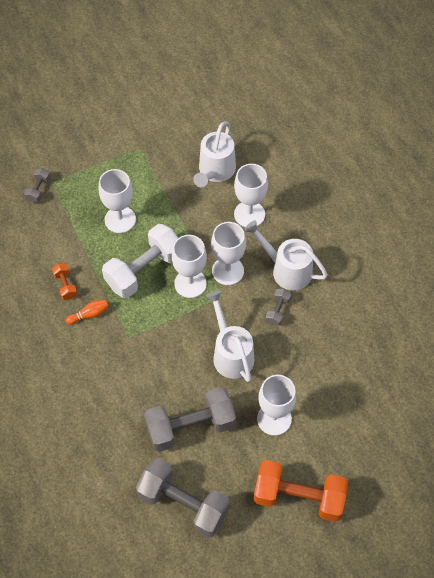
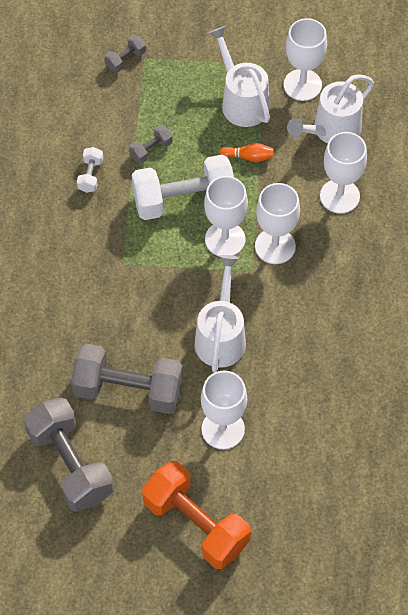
camera: 30 degrees right, 0 degrees up
(65, 285) = (90, 175): orange dumbbell -> white dumbbell
(89, 314) = (96, 218): orange bowling pin -> orange bowling pin (248, 157)
(120, 219) = (192, 133): white goblet -> white goblet (302, 85)
(277, 311) = (302, 317): grey dumbbell -> grey dumbbell (151, 150)
(286, 269) = (342, 277): white watering can -> white watering can (241, 101)

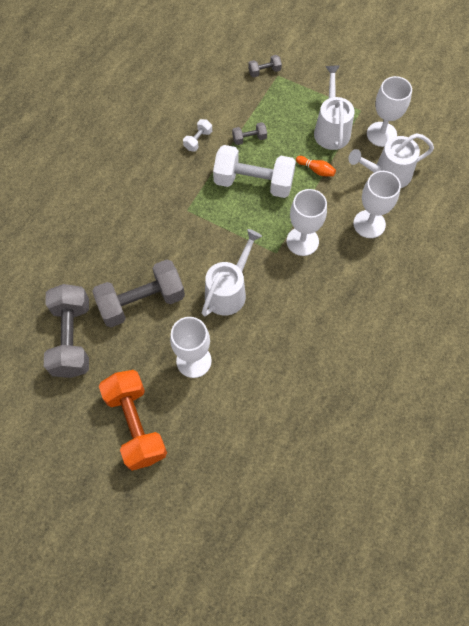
camera: 25 degrees right, 5 degrees up
(128, 390) = (142, 302): grey dumbbell -> grey dumbbell turned 60 degrees counterclockwise
(225, 239) = (268, 222): white goblet -> none

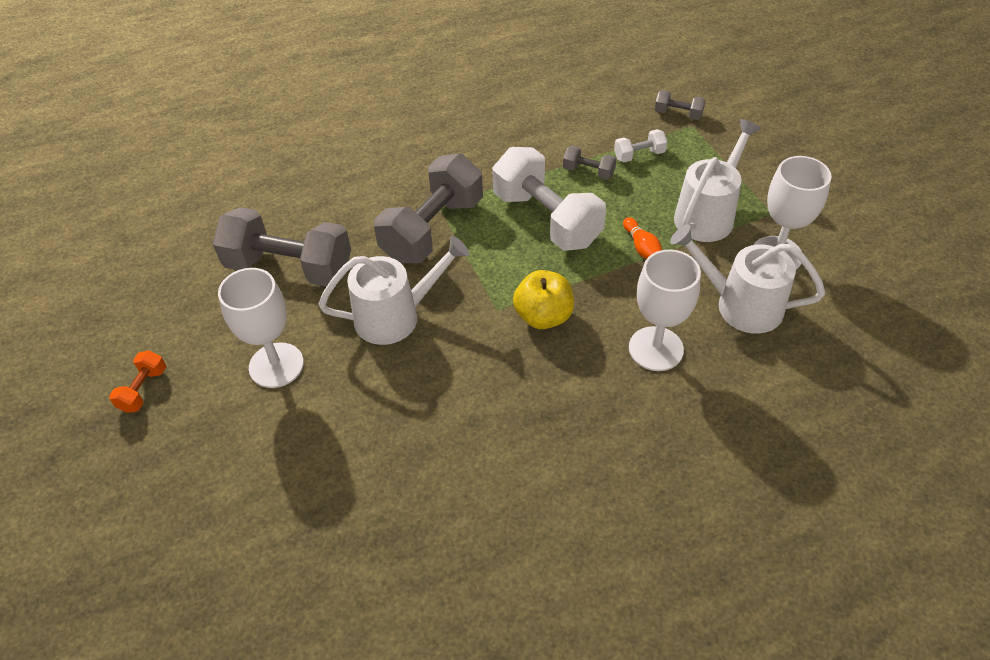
camera: 40 degrees right, 15 degrees down
(72, 338) = (182, 259): grey dumbbell -> grey dumbbell (433, 229)
(136, 424) = (143, 390): orange dumbbell -> orange dumbbell, size x0.44
(198, 140) = (524, 143): white dumbbell -> white dumbbell (639, 155)
(302, 241) = (543, 316): white goblet -> yellow apple

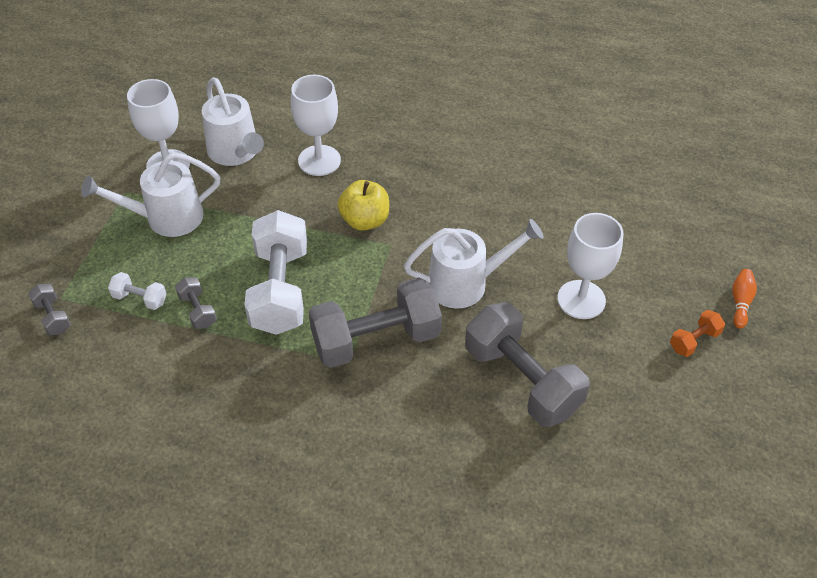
camera: 145 degrees left, 0 degrees up
(396, 316) = (466, 283): white watering can -> white watering can turned 150 degrees clockwise
(642, 248) = (243, 224): orange bowling pin -> orange bowling pin (740, 302)

